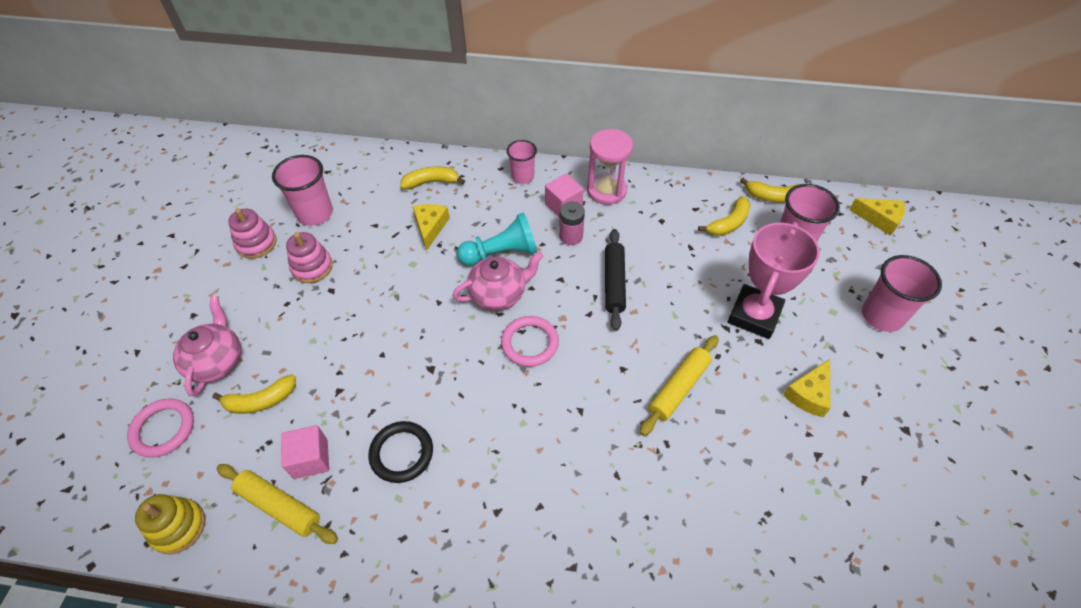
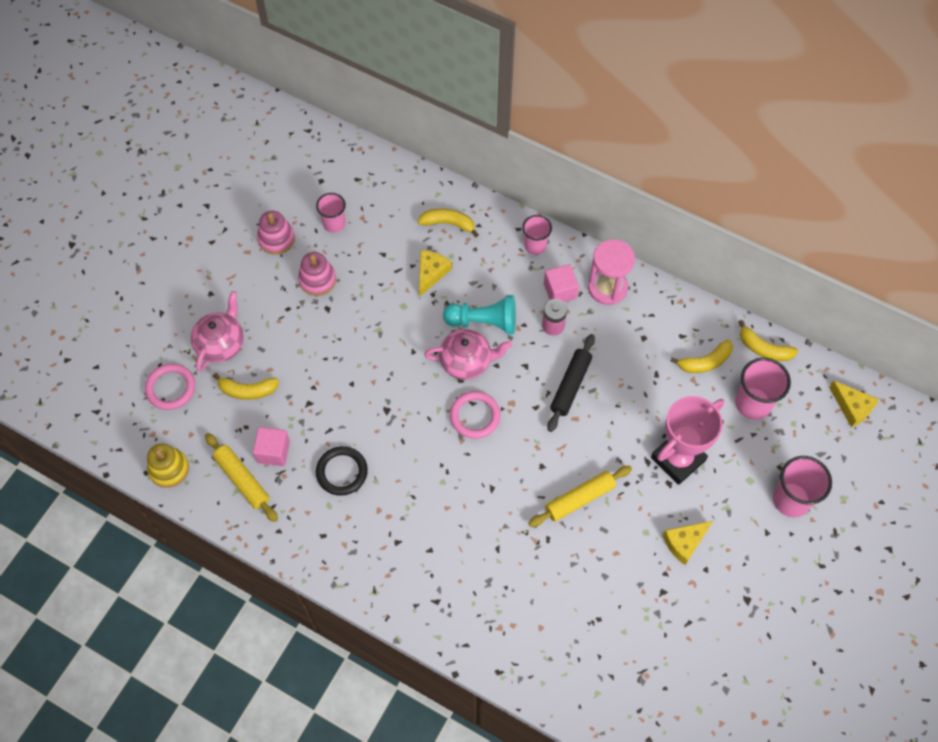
camera: 20 degrees right, 10 degrees up
(315, 213) = (334, 224): pink cup -> pink cup, size x0.65

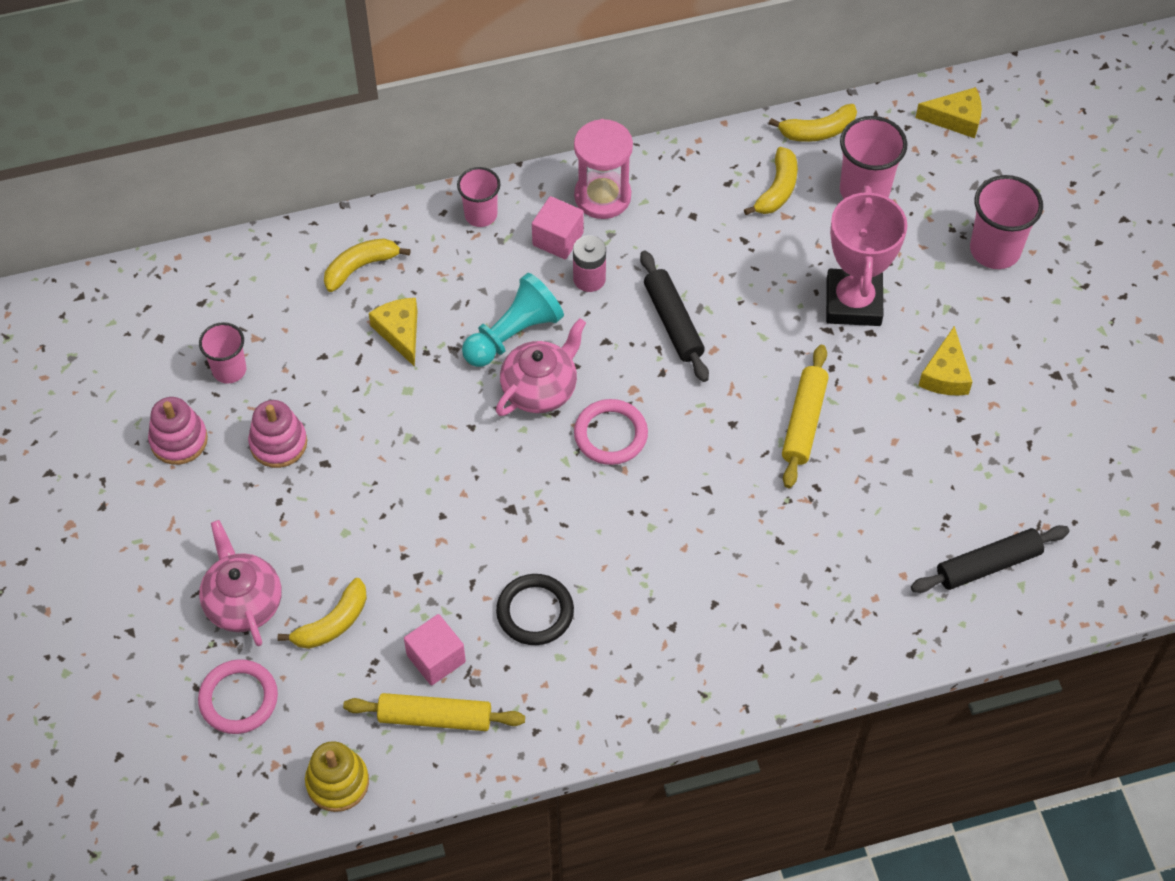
camera: 45 degrees left, 5 degrees down
(591, 666) = (988, 565): none -> black rolling pin

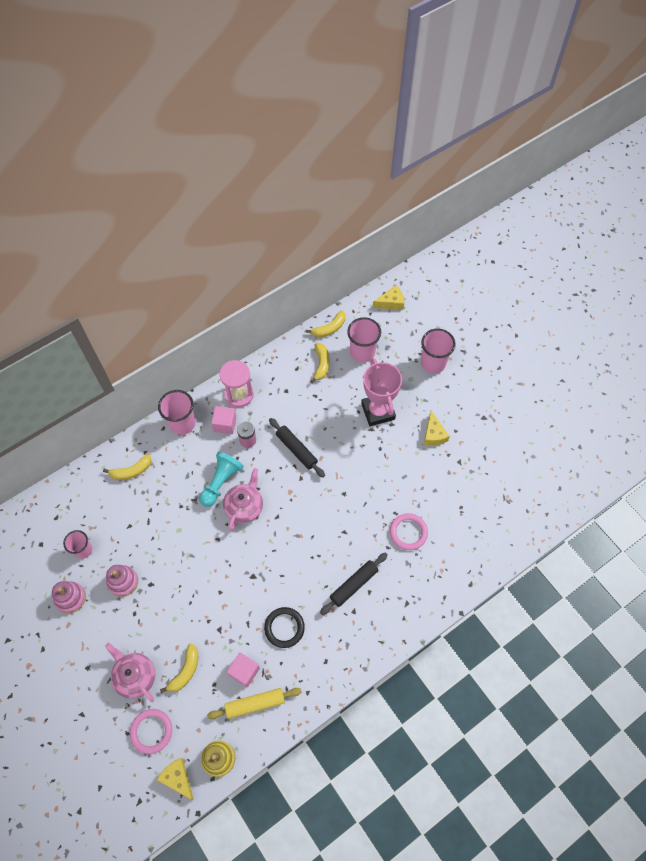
camera: 20 degrees left, 5 degrees up
(360, 267) = (131, 471): yellow banana -> yellow banana turned 150 degrees counterclockwise
(400, 332) = (164, 500): yellow cheese -> yellow cheese (177, 778)
(481, 215) = (182, 423): pink cup -> pink cup, size x1.55
(610, 434) = (287, 519): pink ring -> pink ring (408, 532)
(804, 422) = (377, 481): yellow rolling pin -> none
(988, 565) = (489, 526): black rolling pin -> black rolling pin (354, 585)

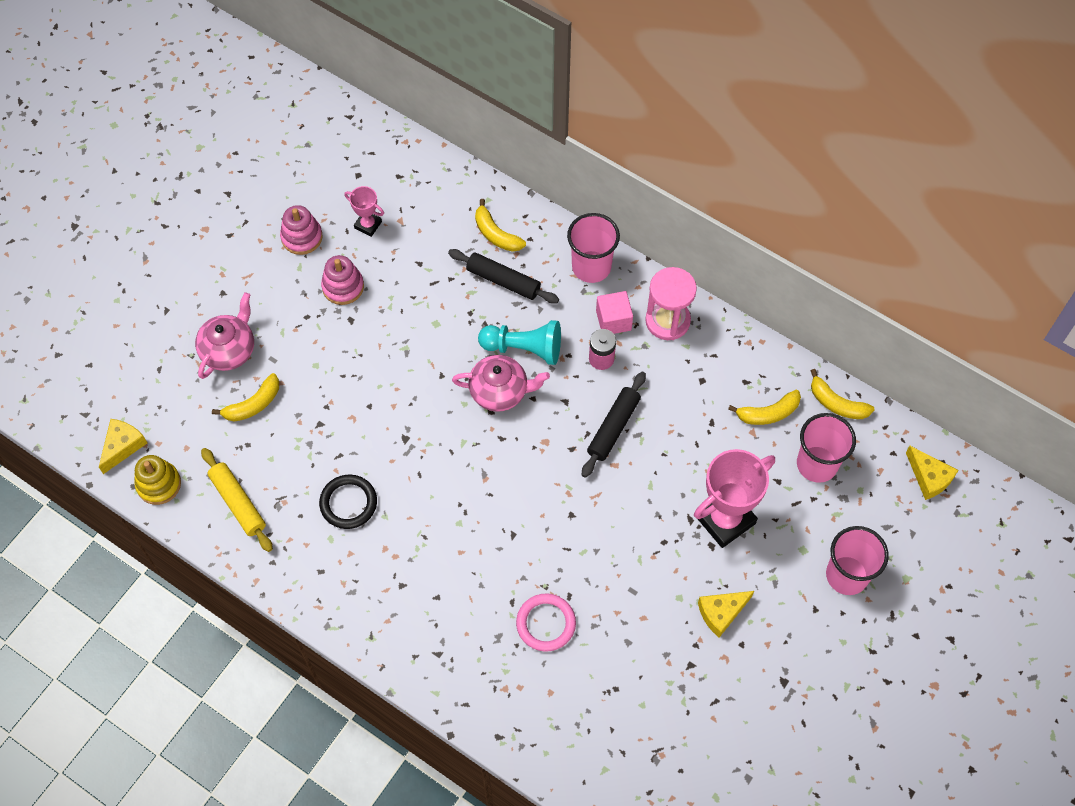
camera: 70 degrees right, 0 degrees up
(83, 550) = (368, 225): pink cup -> pink trophy
(151, 731) = (169, 395): pink ring -> none
(185, 671) = (253, 404): yellow banana -> yellow banana turned 45 degrees counterclockwise
(244, 671) = (275, 474): pink cube -> none
(354, 585) = (439, 573): black rolling pin -> black rolling pin (503, 281)

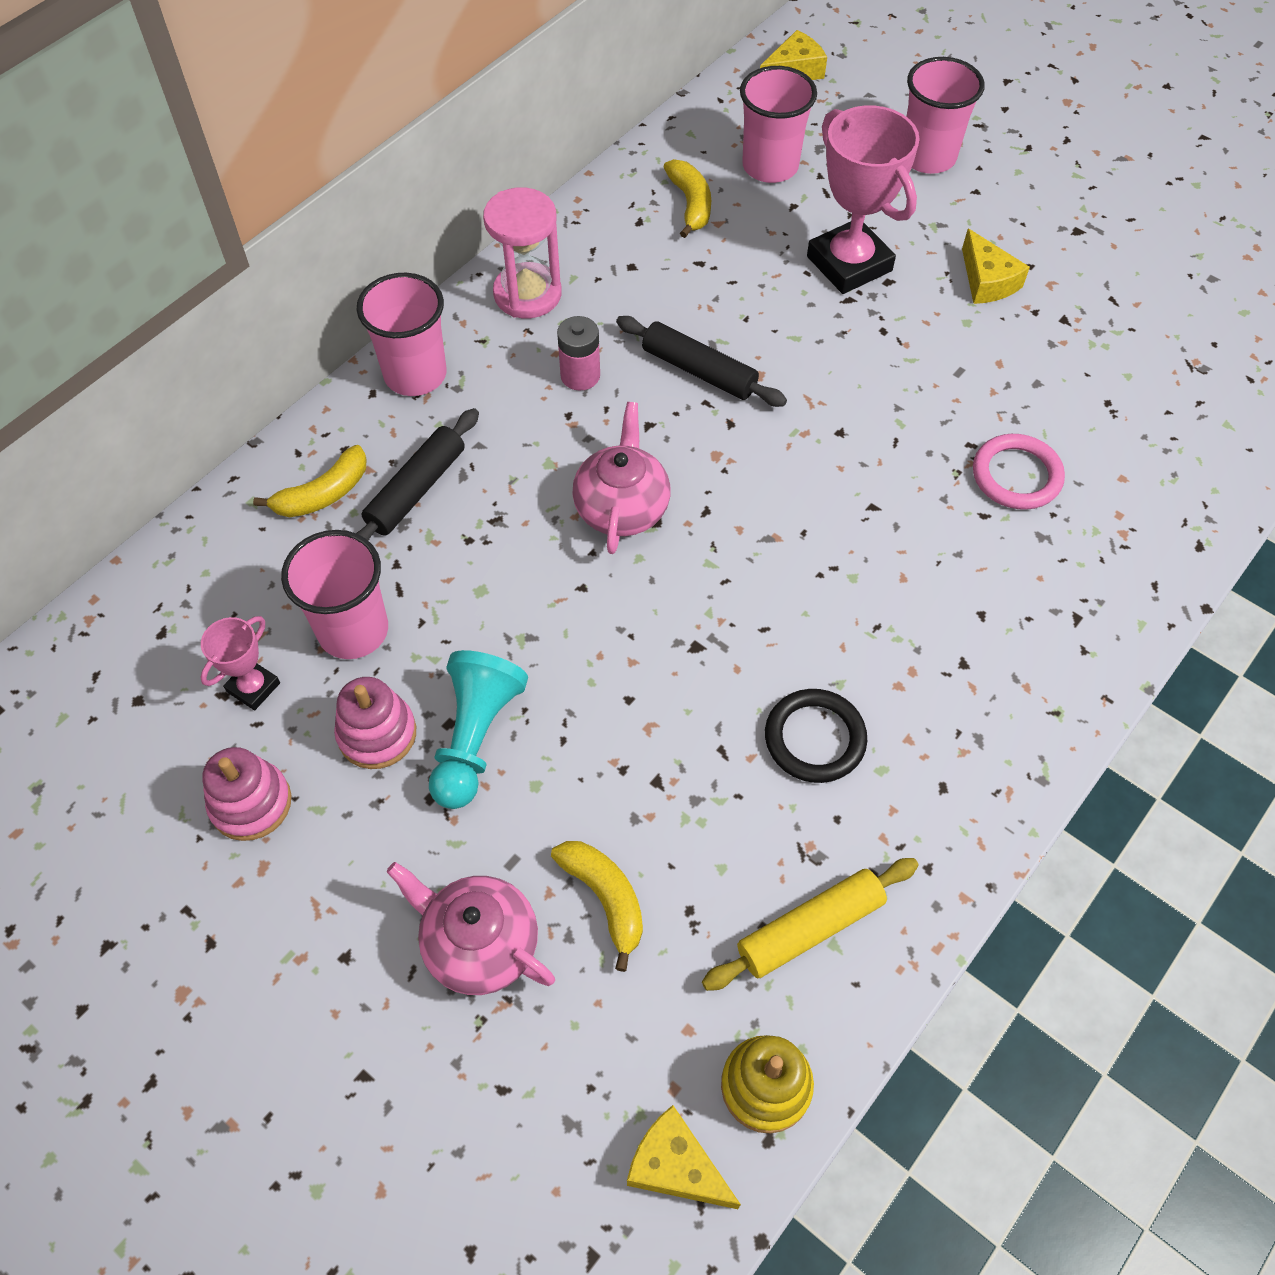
camera: 85 degrees left, 5 degrees down
(405, 265) = (353, 630): none -> pink cup
(524, 348) = (548, 470): turquoise pawn -> turquoise pawn (475, 737)
(613, 320) = (516, 356): pink cube -> none
(836, 403) = (682, 138): yellow banana -> none

